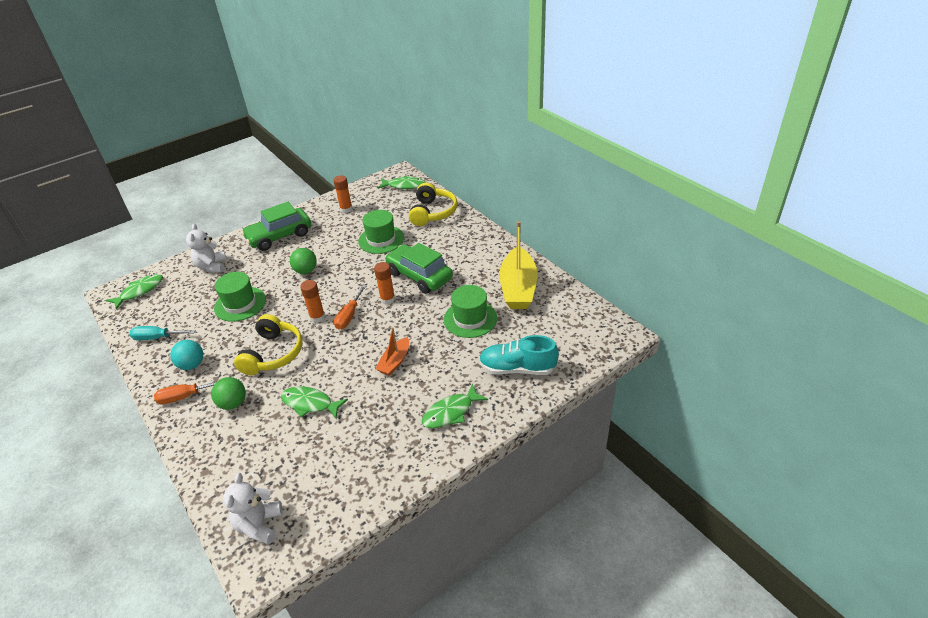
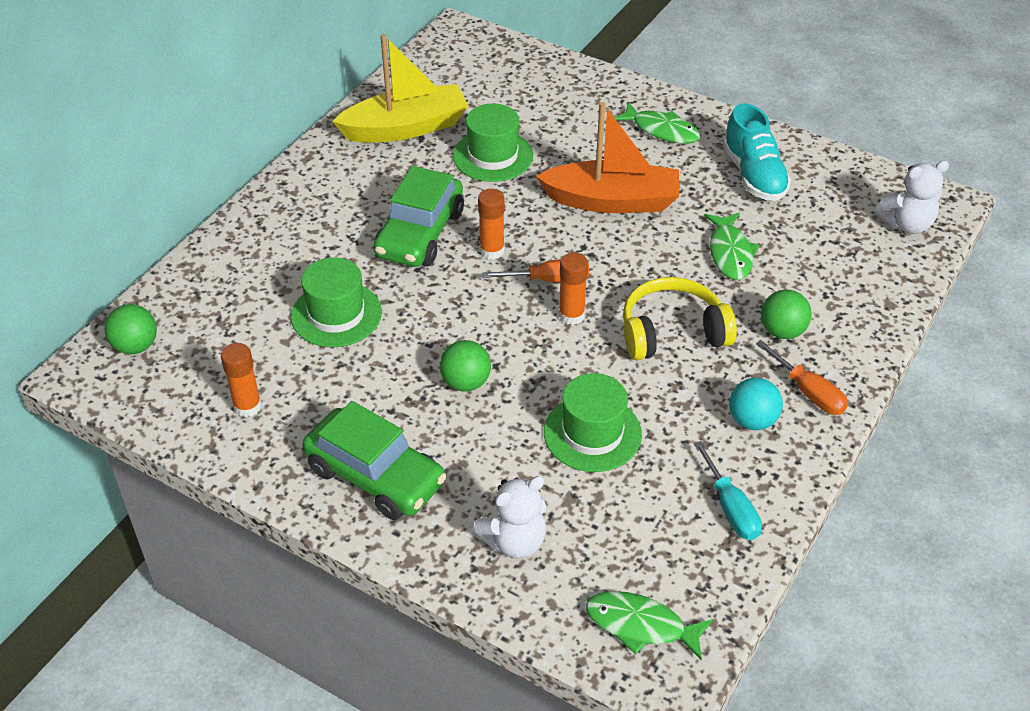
camera: 115 degrees left, 5 degrees up
(395, 362) = (612, 201): orange boat -> orange boat, size x1.90
(404, 186) = (136, 346): green fish -> green ball
(432, 212) = (228, 273): yellow headphones -> none
(517, 368) = (561, 96): turquoise shoe -> turquoise shoe (754, 175)

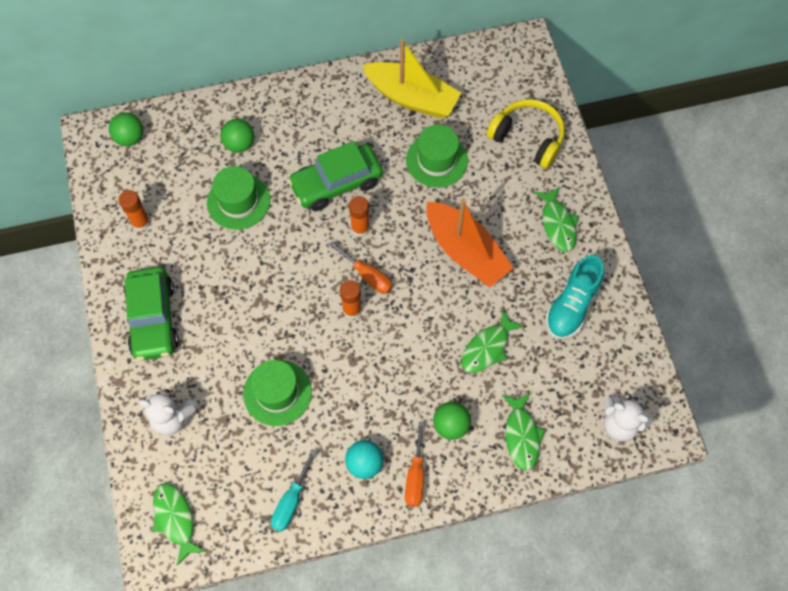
camera: 45 degrees right, 20 degrees up
(466, 382) = (253, 303): green ball -> green ball (239, 144)
(672, 332) = (391, 370): yellow headphones -> yellow headphones (527, 138)
(848, 292) = (521, 435): none -> green fish

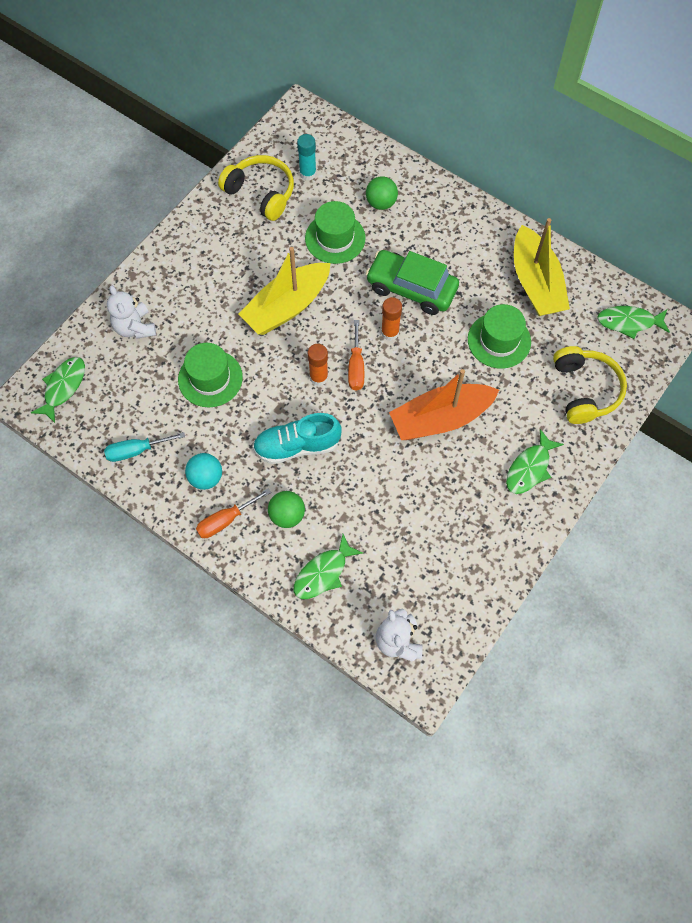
camera: 50 degrees right, 0 degrees up
(130, 138) = (319, 135): green ball -> none
(141, 223) = (261, 193): orange glue stick -> yellow headphones
(153, 319) = (196, 258): green car -> none
(158, 174) = (308, 173): none -> turquoise glue stick
(267, 284) = (287, 307): none -> yellow boat
(465, 251) = (440, 419): orange boat -> orange boat turned 60 degrees clockwise
(487, 348) = (374, 494): green fish -> green fish (629, 322)
(572, 306) = (467, 531): turquoise shoe -> turquoise shoe (297, 446)

